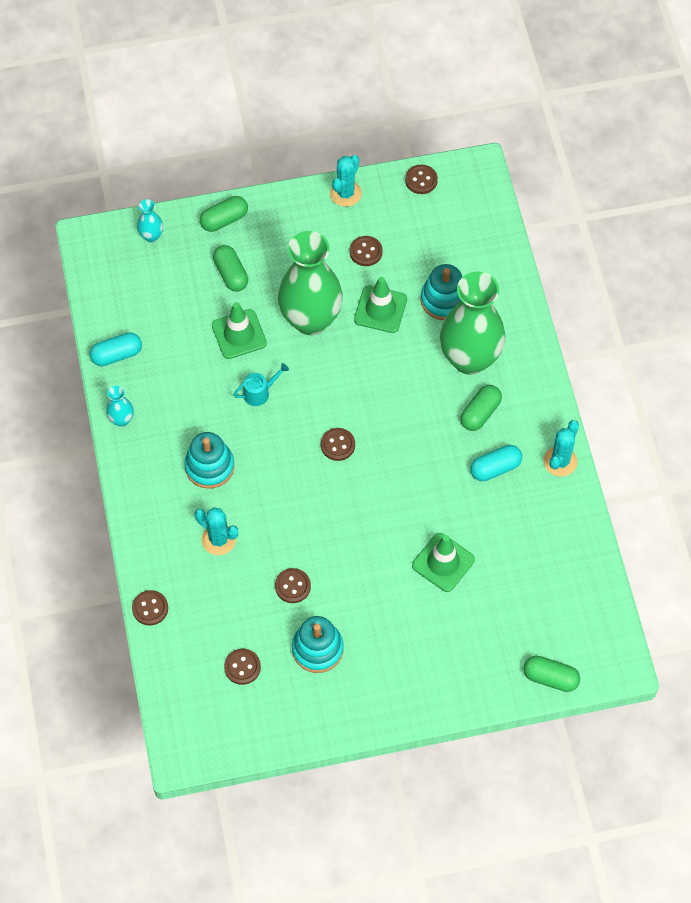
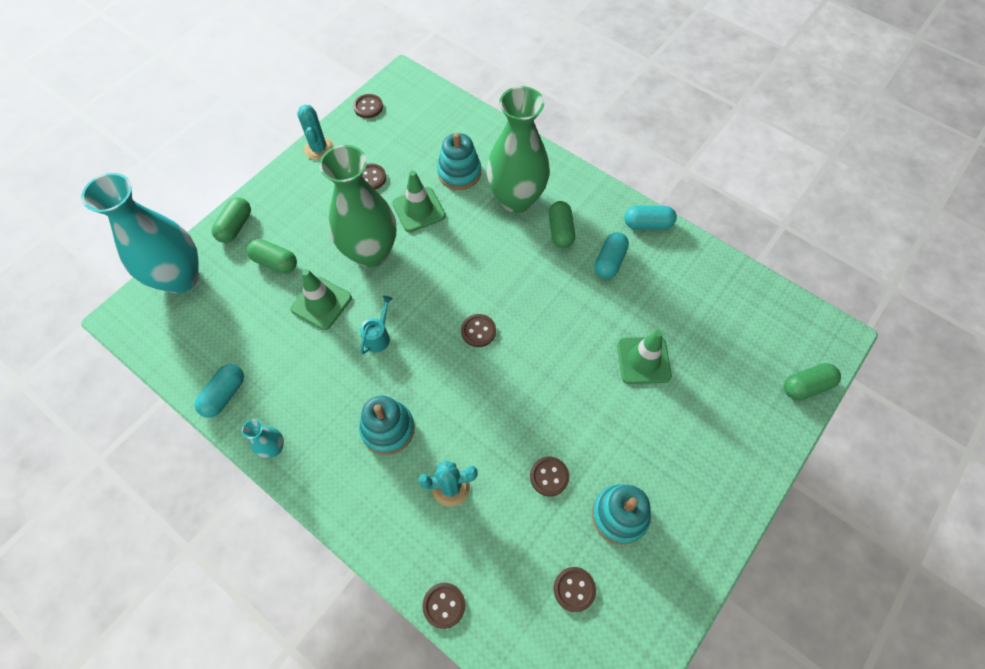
camera: 40 degrees left, 0 degrees up
(151, 236) = (180, 278): turquoise vase -> turquoise vase, size x2.40
(560, 461) = (647, 224): turquoise cactus -> turquoise capsule

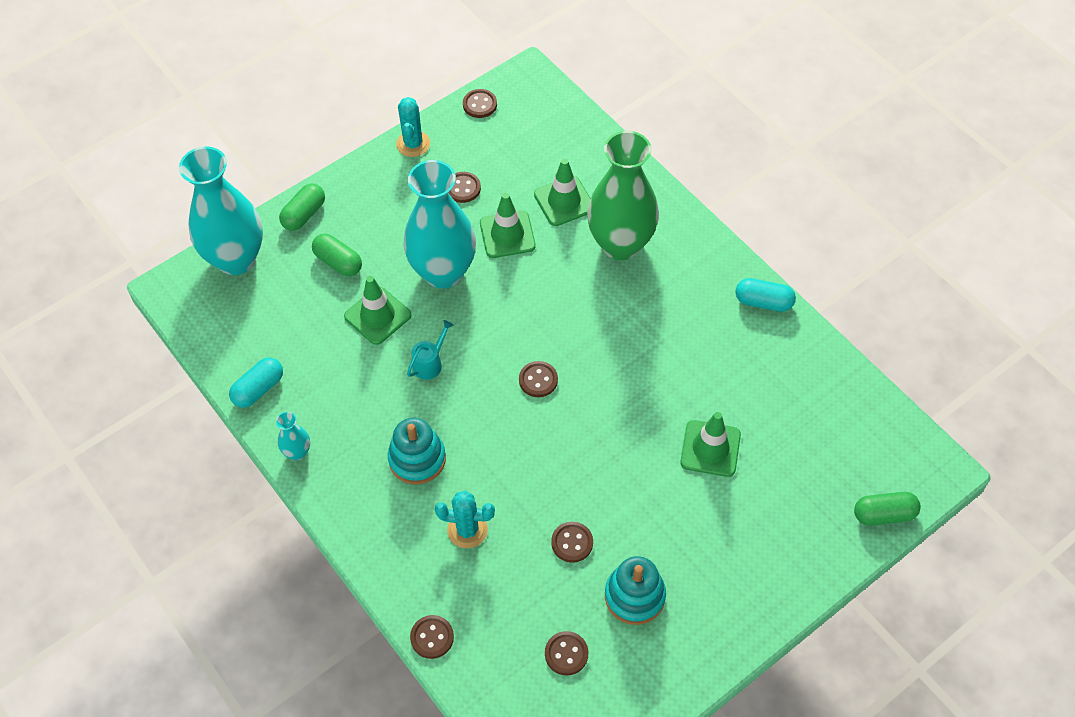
camera: 15 degrees right, 5 degrees down
(371, 253) = (443, 272): green vase -> turquoise vase
(459, 173) = (564, 201): turquoise stacking toy -> green traffic cone
(560, 231) = (660, 290): green capsule -> none
(609, 261) = (706, 335): turquoise capsule -> none

